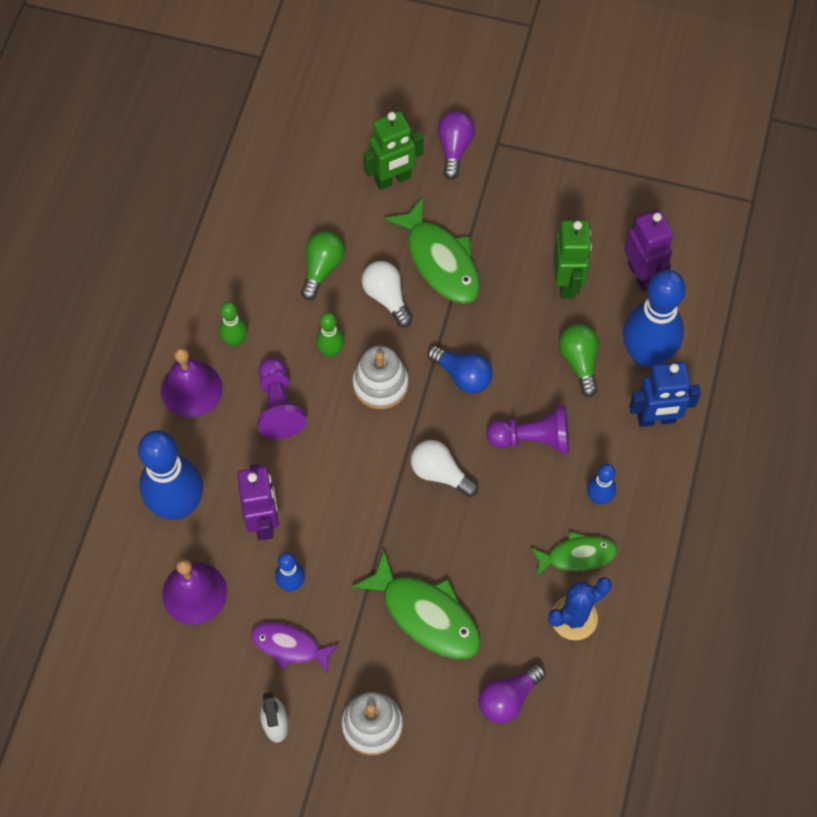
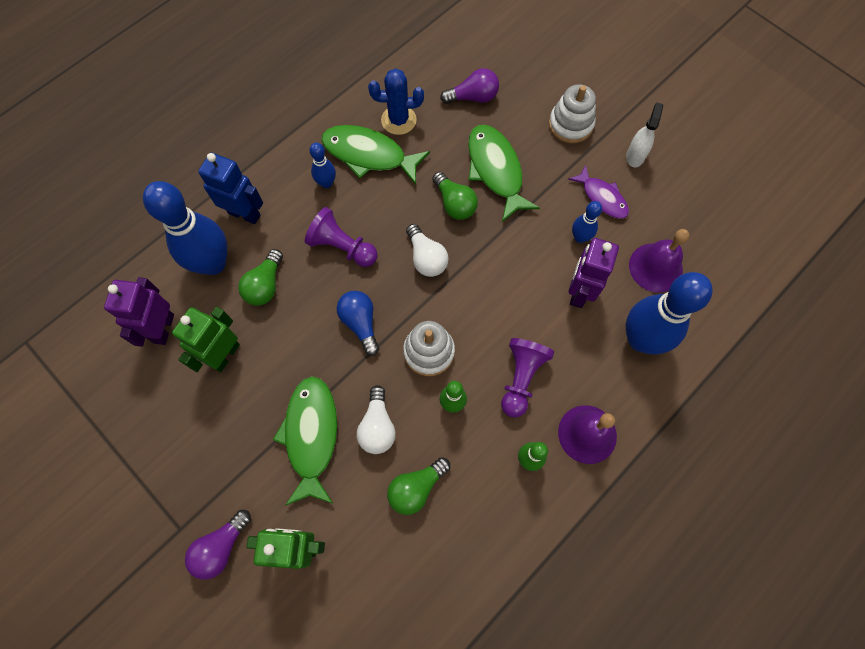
camera: 150 degrees left, 5 degrees up
(447, 549) = (454, 204): none -> green light bulb
(577, 555) = (369, 155): green fish -> green fish, size x1.61

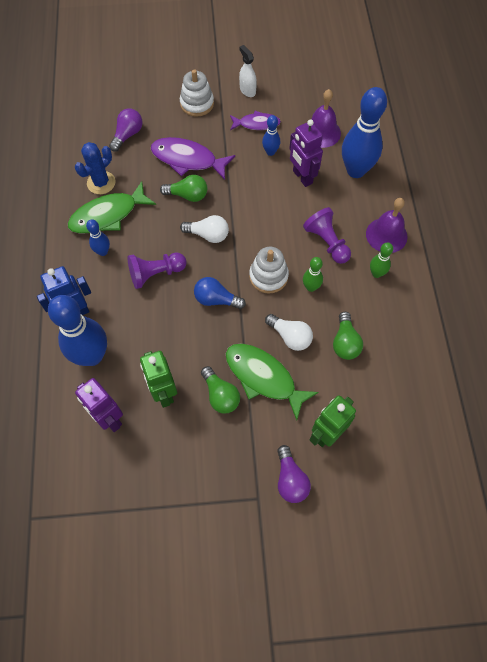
camera: 50 degrees left, 5 degrees down
(265, 285) = (139, 335): green light bulb -> green light bulb (220, 395)
(496, 170) = (188, 159): green fish -> purple fish

